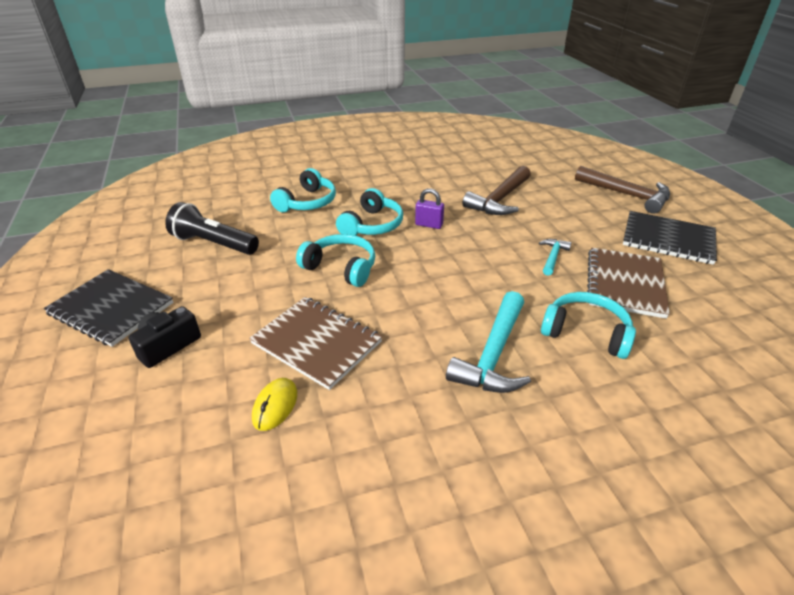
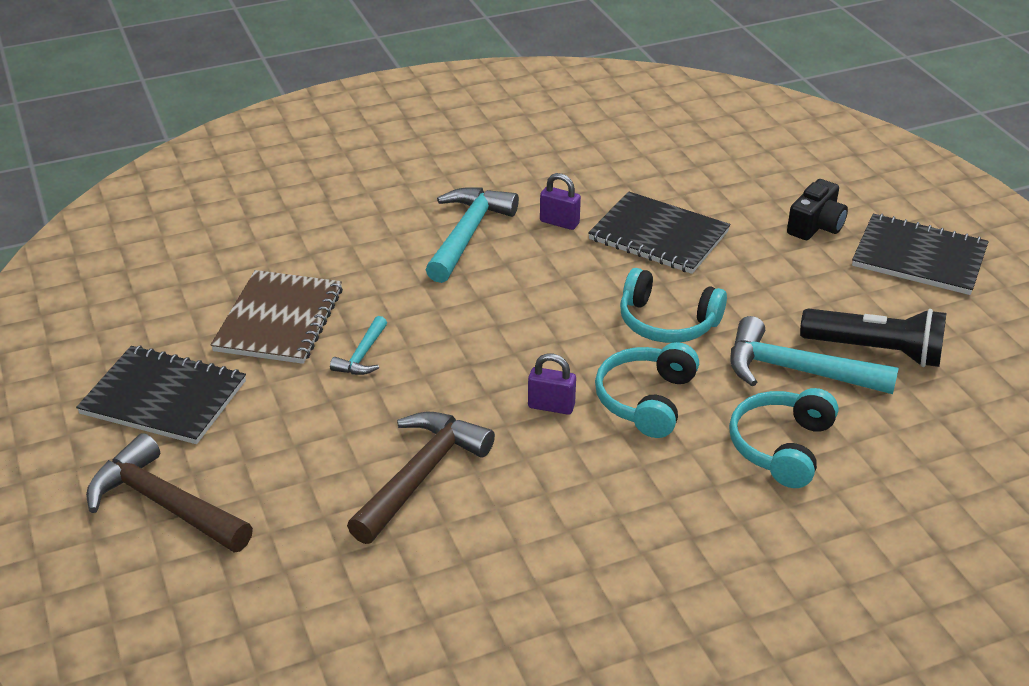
camera: 175 degrees right, 0 degrees up
(273, 235) = (796, 371): none -> turquoise hammer
(275, 406) = (673, 187): yellow mouse -> none
(316, 343) = (659, 235): brown notebook -> black notebook
(405, 364) = (559, 222): none -> purple padlock
(586, 332) = (359, 259): turquoise headphones -> none

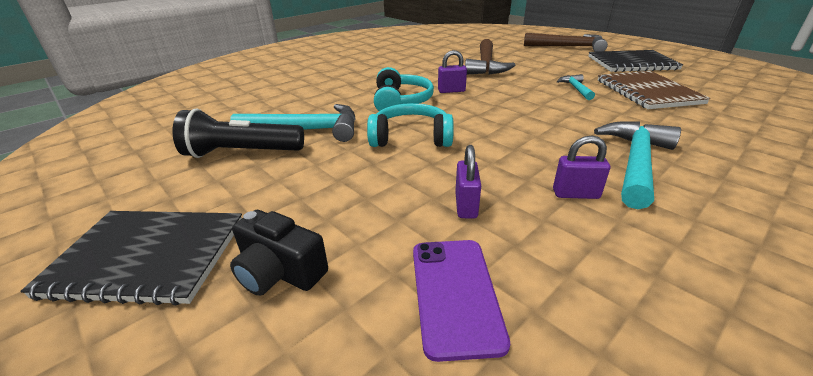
camera: 160 degrees right, 5 degrees down
(467, 234) = (635, 162): turquoise hammer -> turquoise hammer turned 150 degrees counterclockwise
(659, 235) = (466, 205): black notebook -> purple padlock
(703, 190) = (455, 294): none -> purple phone
(781, 447) = (316, 99): turquoise headphones -> none
(816, 225) = (279, 271): black camera -> black camera turned 75 degrees counterclockwise

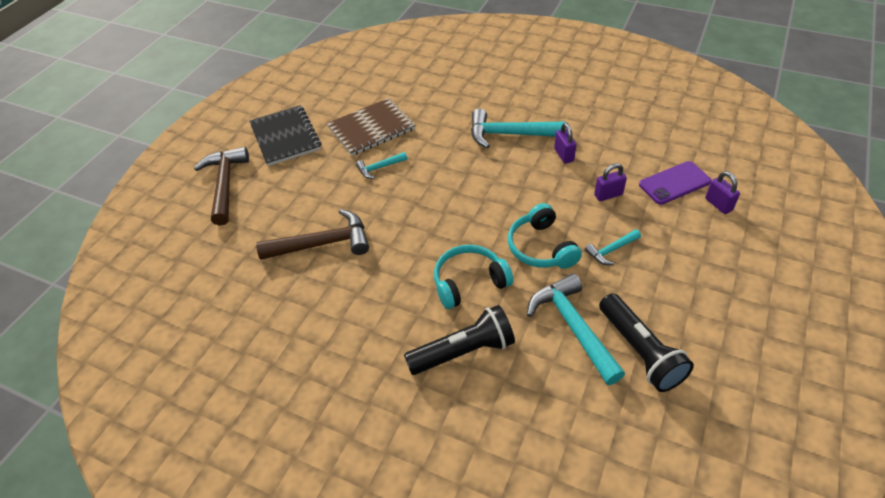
camera: 110 degrees left, 15 degrees up
(148, 256) = (762, 314): black notebook -> none
(279, 271) = (717, 248): black camera -> none
(341, 91) = (463, 351): none -> black flashlight
(368, 176) = (611, 250): none -> turquoise hammer
(451, 91) = (421, 251): purple padlock -> purple padlock (718, 204)

